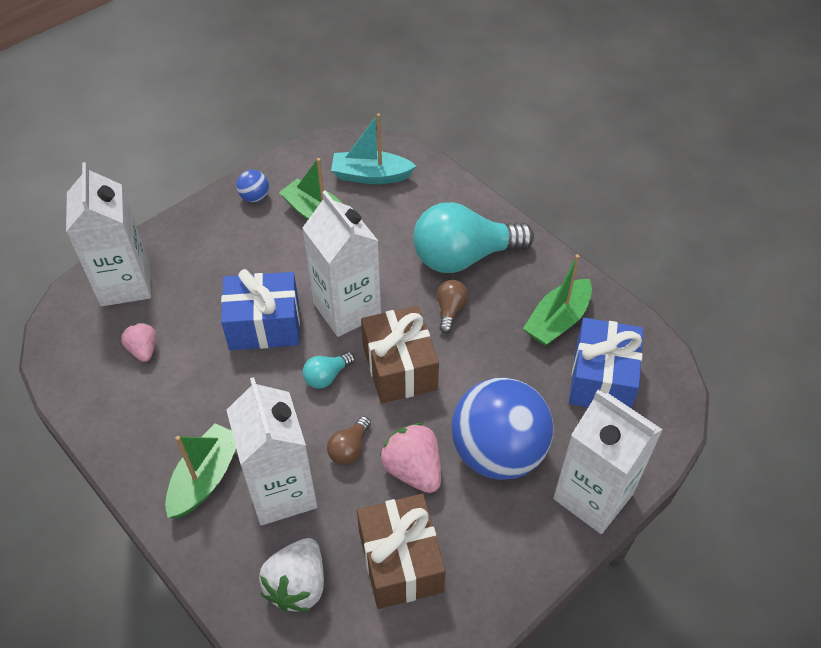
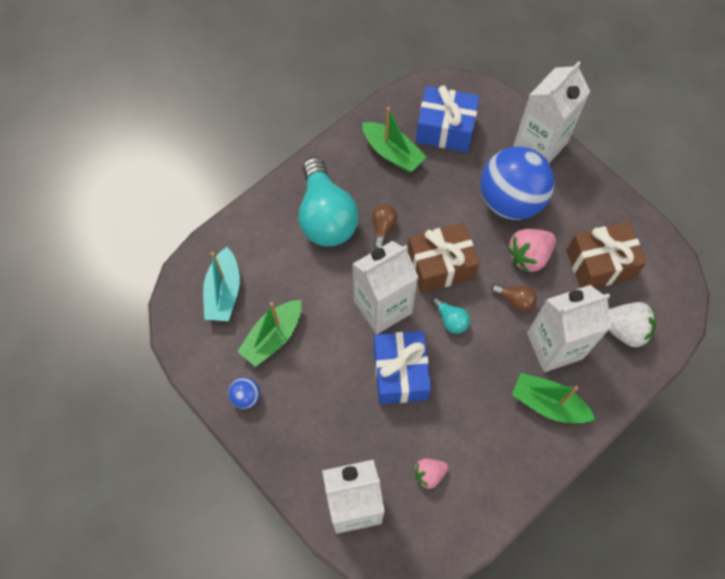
camera: 90 degrees left, 15 degrees up
(450, 310) = (382, 228): brown light bulb -> brown light bulb turned 90 degrees clockwise

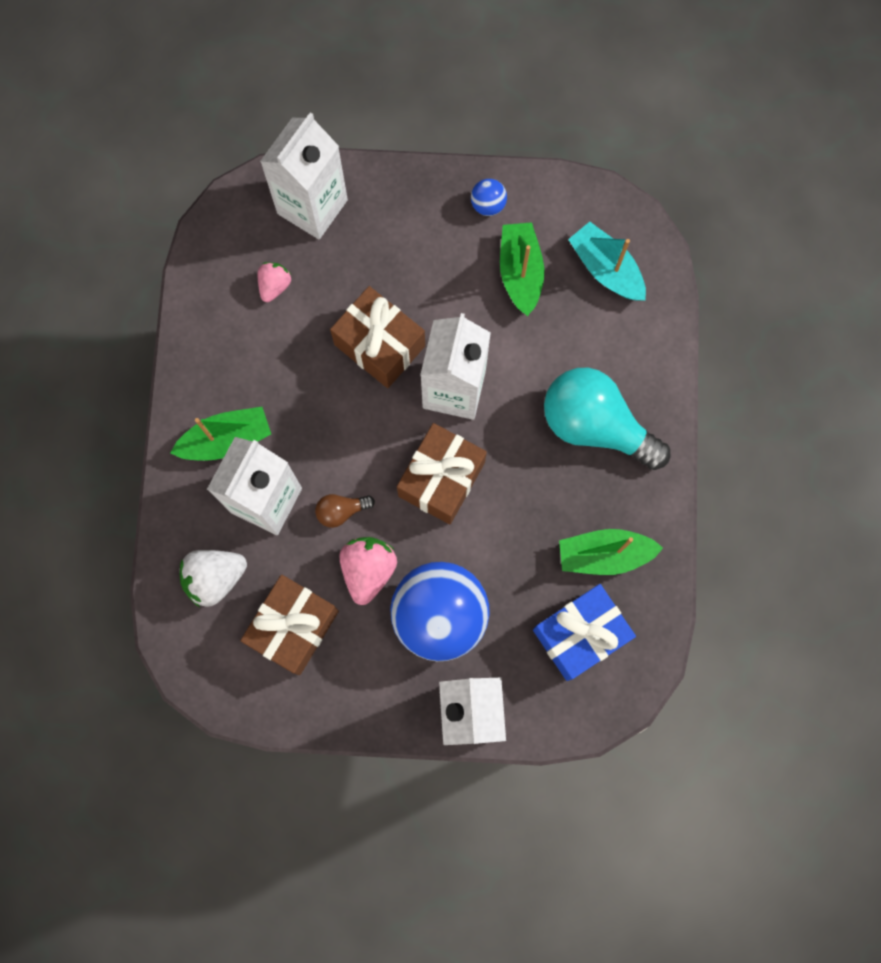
camera: 135 degrees right, 10 degrees up
(382, 228) = (531, 465): brown light bulb -> none
(400, 373) = (379, 345): blue gift -> brown gift
(451, 319) = (382, 436): turquoise light bulb -> none

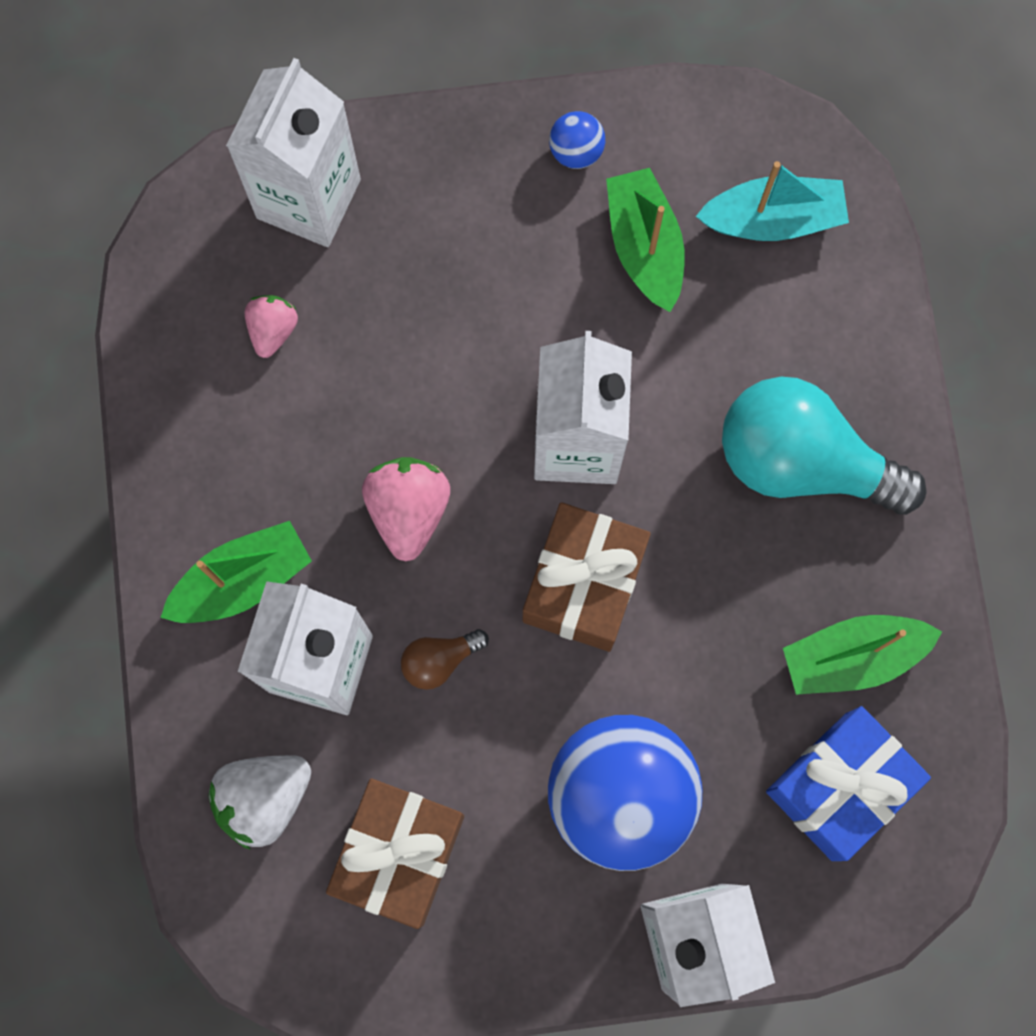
camera: 10 degrees left, 0 degrees up
(368, 570) = (498, 744): pink strawberry -> pink strawberry (408, 511)
(379, 345) = (451, 394): brown gift -> none
(606, 269) = (773, 219): turquoise boat -> turquoise boat turned 135 degrees clockwise

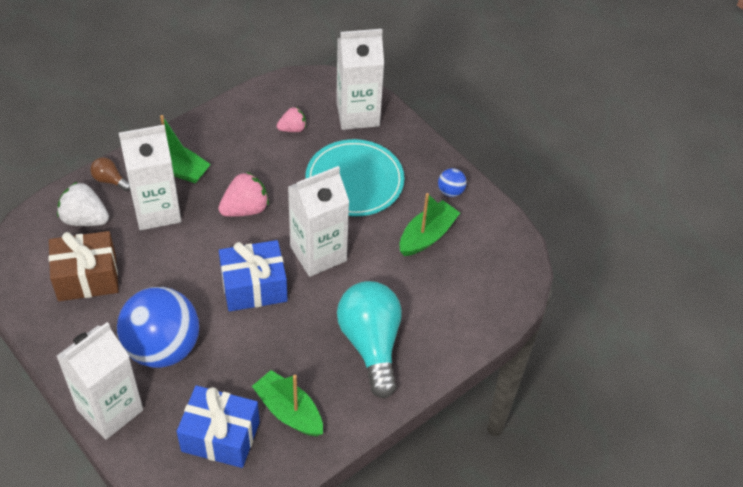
camera: 55 degrees right, 25 degrees down
(439, 660) = (184, 251): brown light bulb -> brown light bulb (110, 180)
(458, 293) = (354, 181): none -> turquoise plate
(584, 584) = (254, 287): brown gift -> blue gift
(773, 219) = (478, 277): turquoise boat -> none

